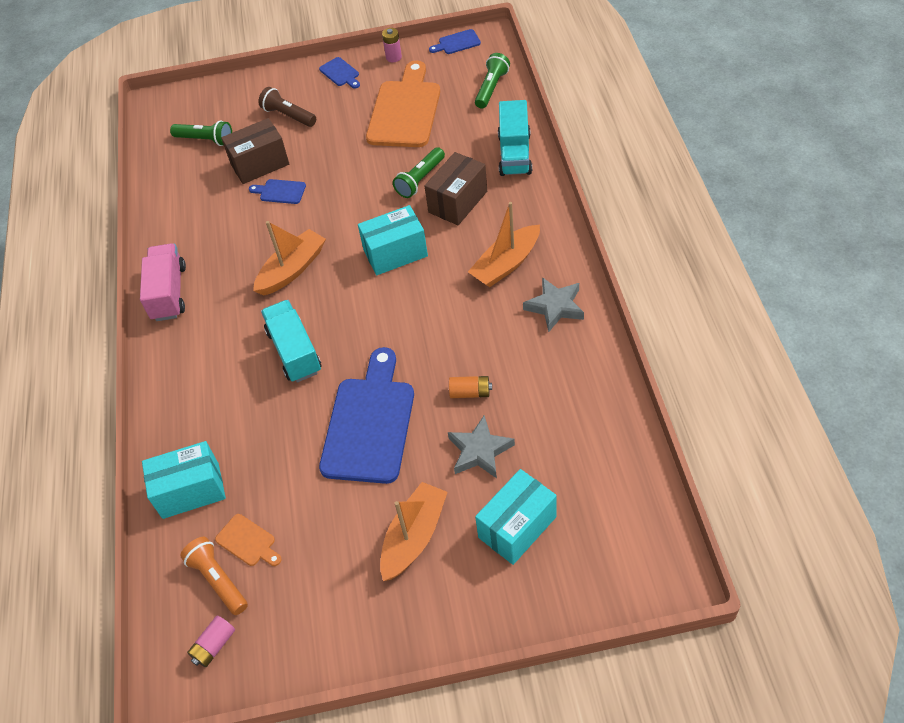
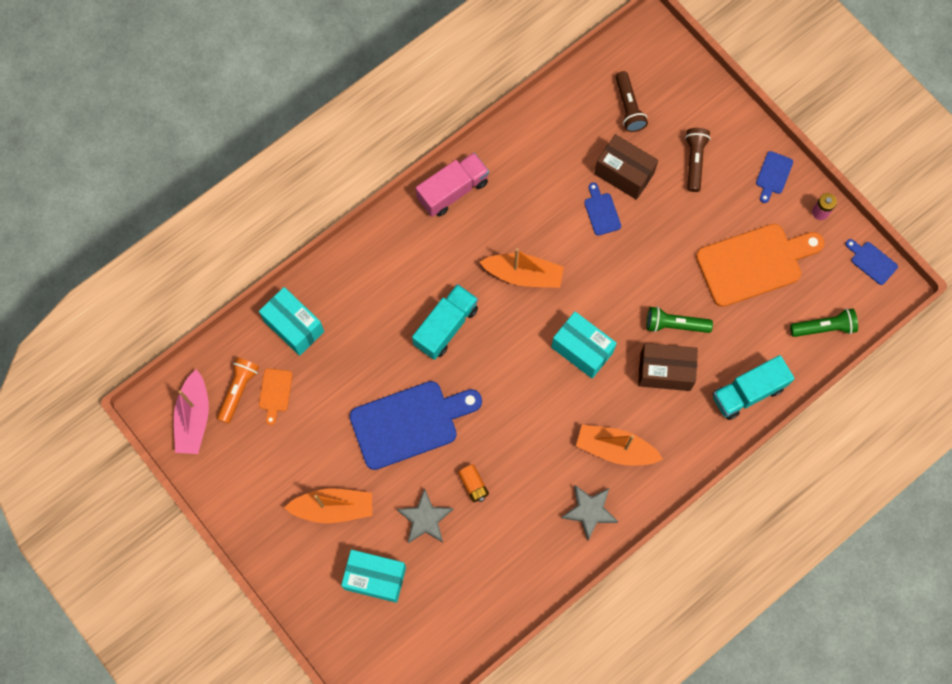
camera: 55 degrees right, 20 degrees up
(205, 140) = (628, 107): green flashlight -> brown flashlight
(214, 645) = (194, 418): pink battery -> pink boat

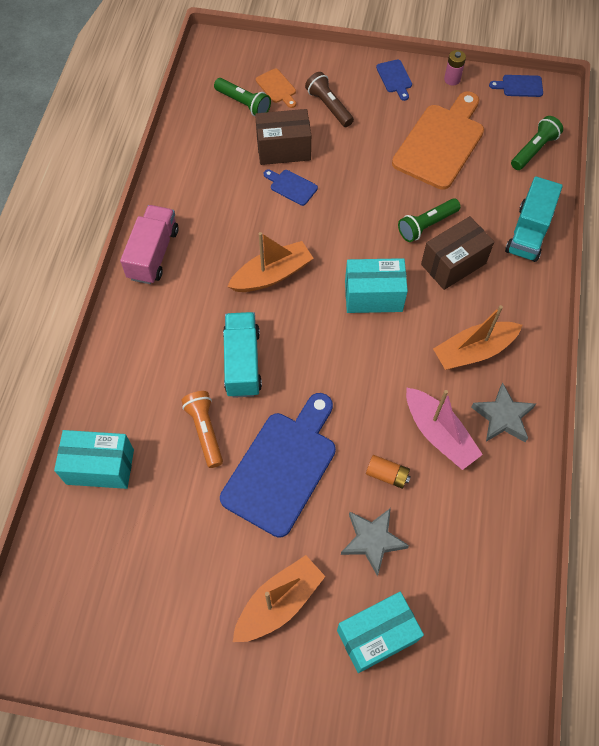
camera: 40 degrees left, 10 degrees down
(194, 418) = (65, 631): pink boat -> pink boat (439, 434)
(238, 390) = (91, 567): orange flashlight -> orange flashlight (205, 431)
(275, 393) = (131, 540): orange cutting board -> orange cutting board (277, 87)
(628, 107) = (243, 104): brown flashlight -> green flashlight

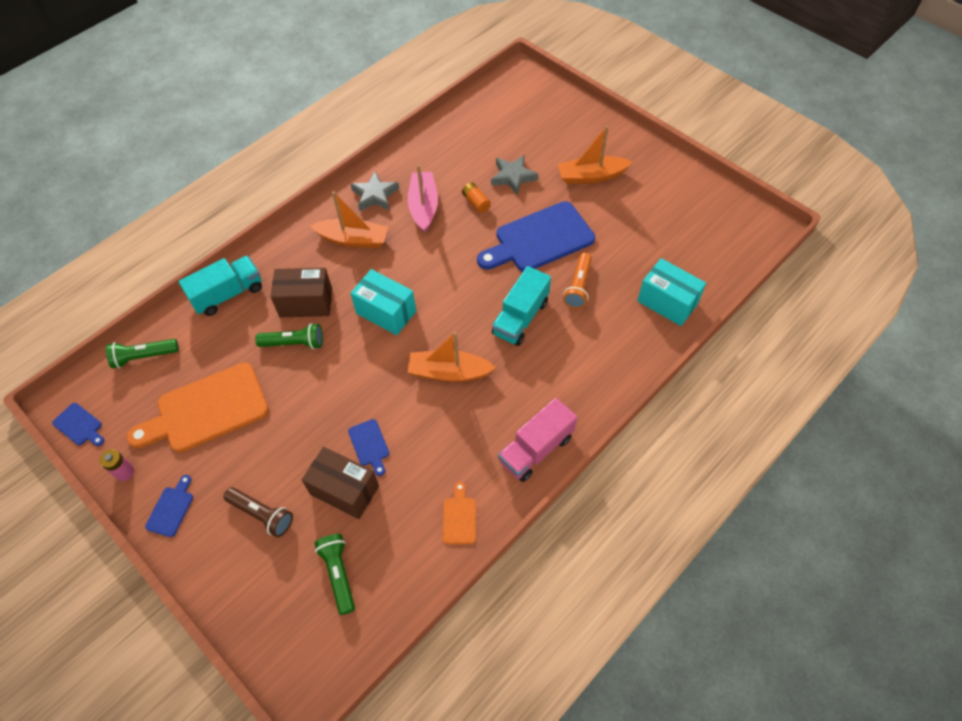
camera: 145 degrees left, 5 degrees down
(277, 87) = (289, 574): orange cutting board -> orange cutting board (459, 517)
(329, 106) = (262, 514): brown flashlight -> brown flashlight turned 60 degrees counterclockwise
(377, 636) = (546, 138): turquoise box -> none

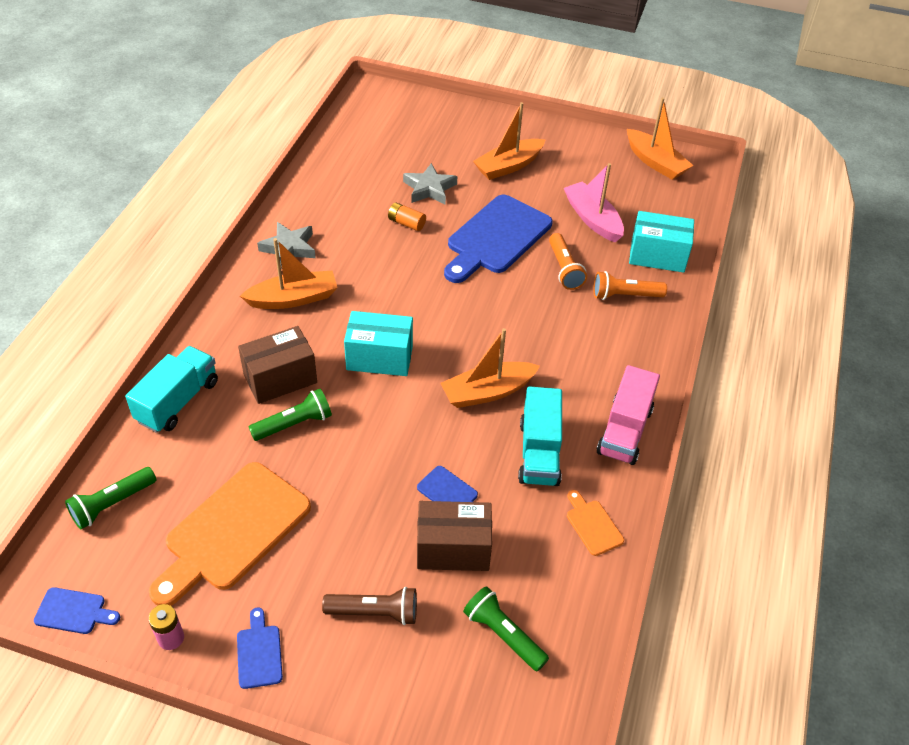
camera: 30 degrees left, 10 degrees down
(423, 207) = (352, 243): pink boat -> pink boat (592, 219)
(520, 318) = (526, 316): turquoise truck -> turquoise truck (539, 452)
(614, 329) = (625, 295): none -> orange flashlight
(724, 212) = (655, 162): none -> orange boat

